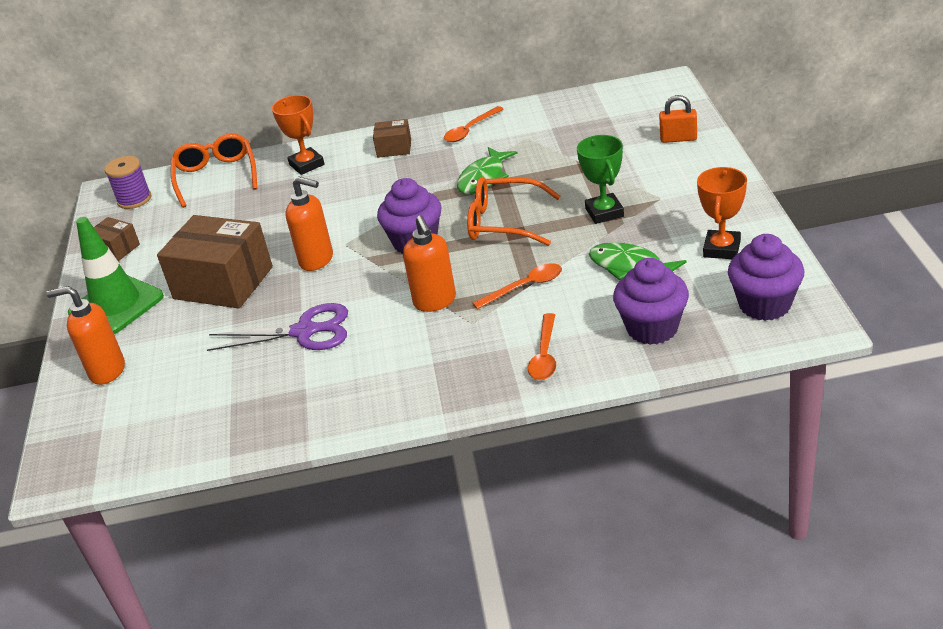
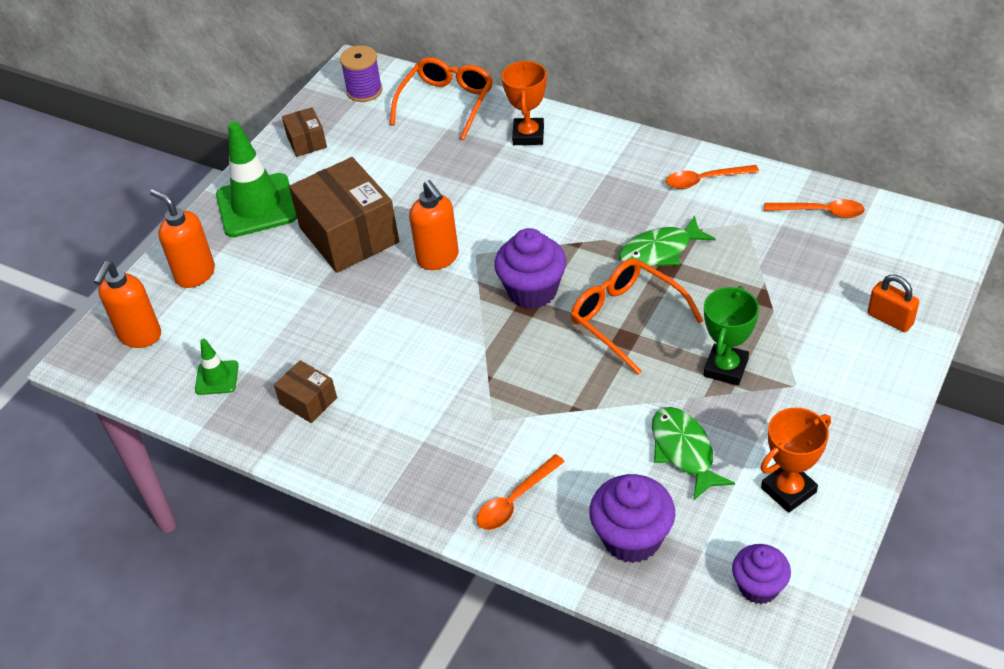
camera: 35 degrees right, 10 degrees up
(206, 420) = (217, 378): none -> green traffic cone
(304, 332) = (360, 334): purple scissors -> none
(394, 148) = (618, 161): brown box -> brown box (308, 401)
(435, 302) = (485, 373): orange soap dispenser -> orange soap dispenser (140, 336)
(525, 287) = (572, 409): orange spoon -> orange spoon (820, 212)
(764, 305) = (758, 587): purple cupcake -> purple cupcake, size x0.66

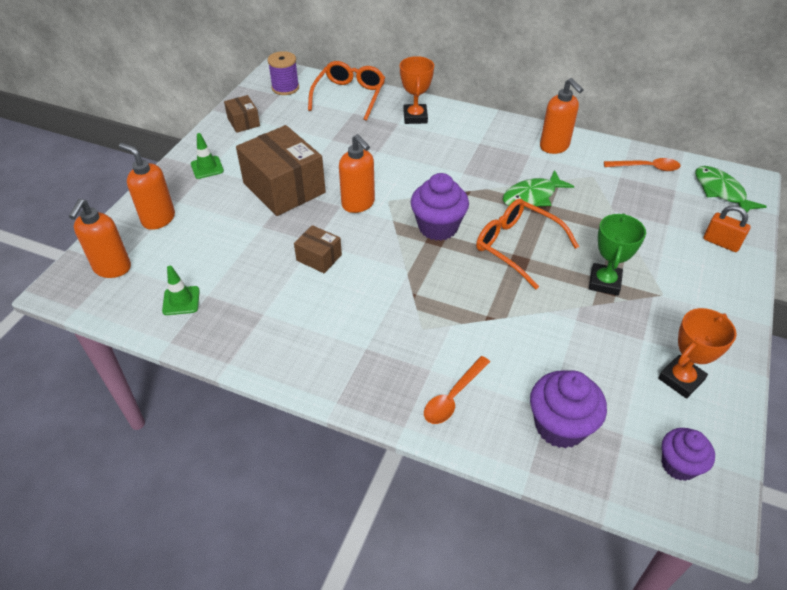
camera: 10 degrees left, 0 degrees up
(257, 206) = (207, 167): green traffic cone -> green traffic cone, size x0.48
(308, 401) = (262, 318): brown box -> brown box (319, 257)
(684, 451) = (587, 350): green fish -> green fish (721, 192)
(705, 180) = (554, 147): orange spoon -> orange soap dispenser

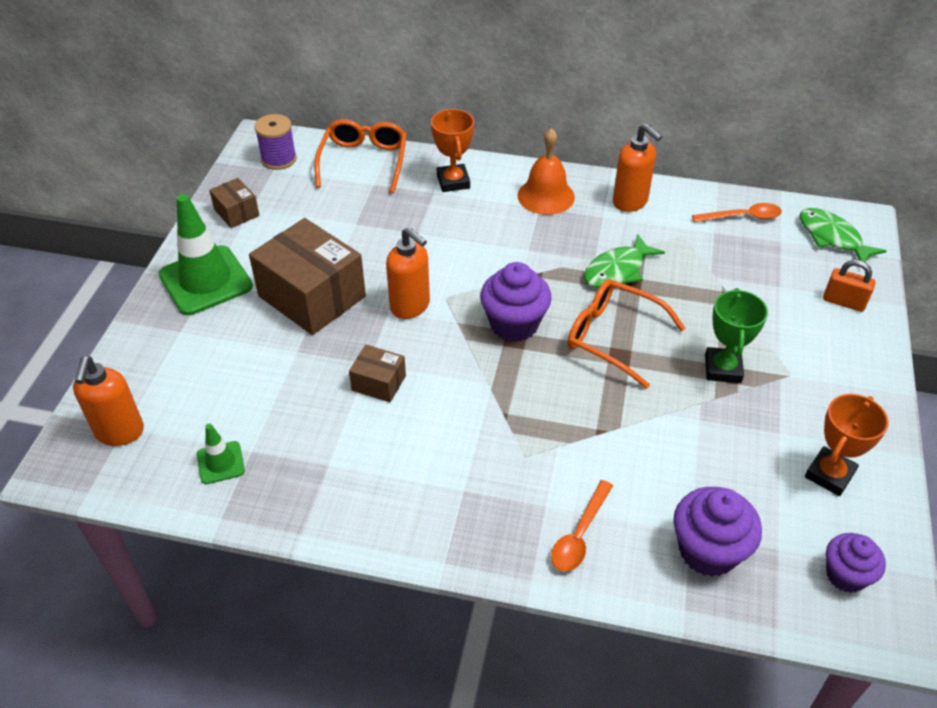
camera: 10 degrees left, 0 degrees up
(158, 219) = (161, 358): orange soap dispenser -> none
(207, 167) = (205, 281): green traffic cone -> green traffic cone, size x2.06
(486, 135) = (546, 196): none -> orange bell

